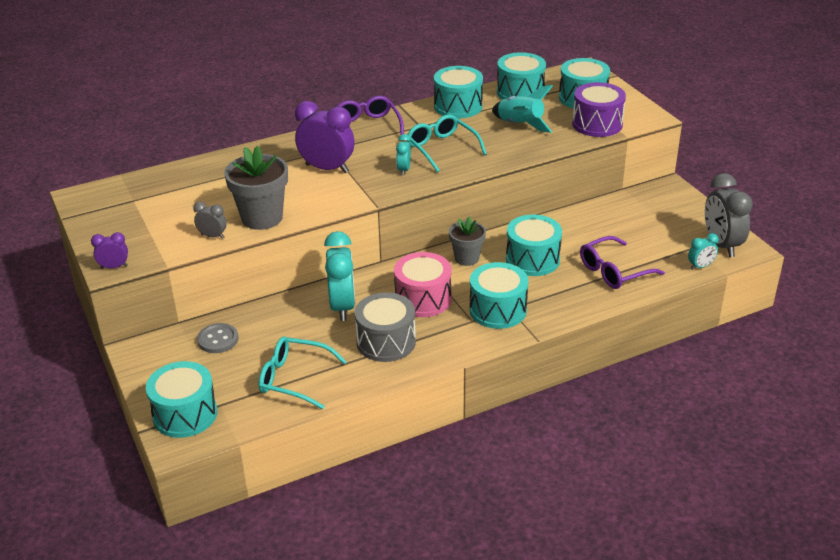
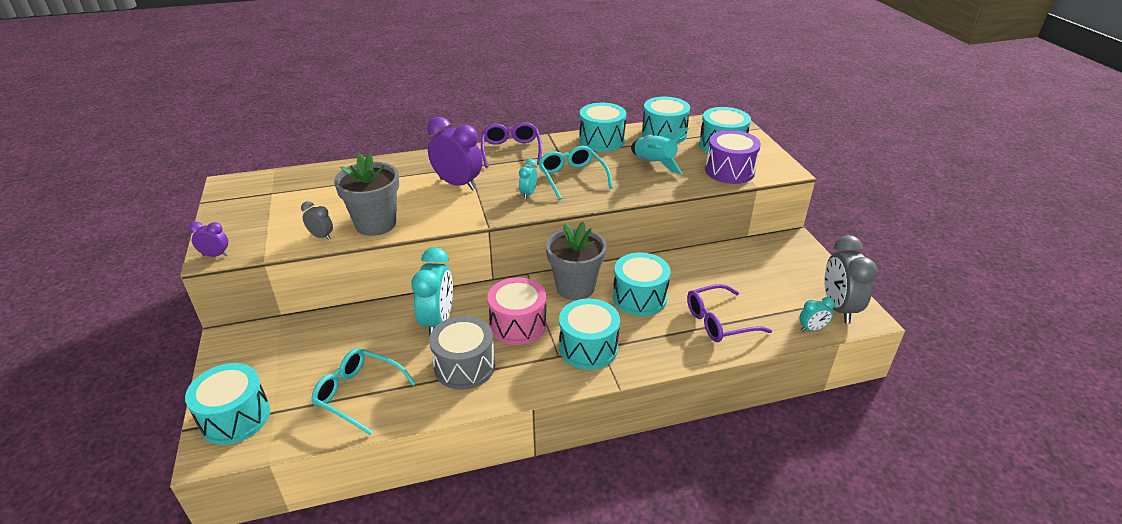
camera: 10 degrees right, 0 degrees up
(218, 339) = (306, 339): grey button -> none
(466, 258) = (575, 287): grey flower pot -> grey flower pot, size x1.61

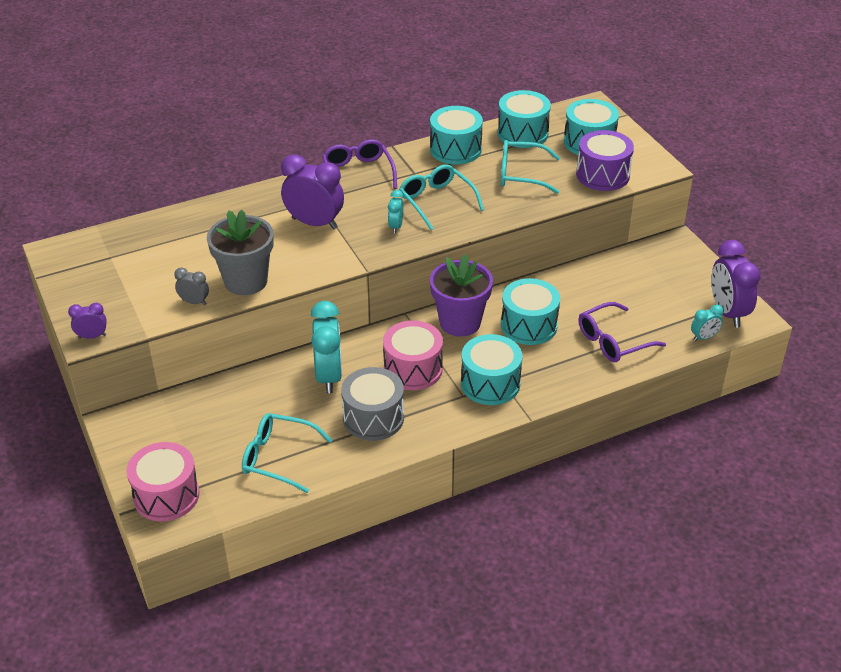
camera: 10 degrees left, 5 degrees up
(235, 417) = (166, 495): turquoise drum -> pink drum
(575, 287) = (460, 322): grey flower pot -> purple flower pot
(654, 164) = (521, 174): turquoise rocket -> turquoise glasses
(838, 308) = (727, 312): grey clock -> purple clock

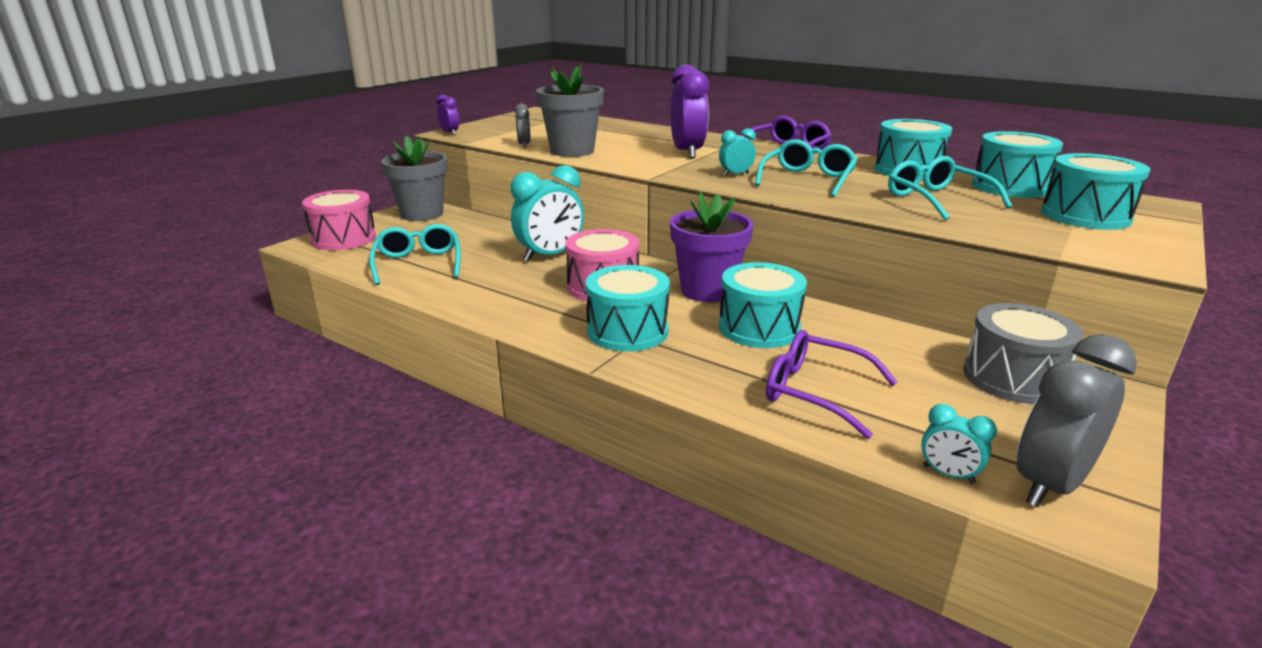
camera: 60 degrees right, 15 degrees down
(143, 427) = (422, 214): none -> grey flower pot
(373, 418) = (509, 287): grey drum -> grey drum (1012, 378)
(602, 175) = (1043, 234): purple drum -> none
(727, 312) = (1049, 485): purple clock -> grey clock

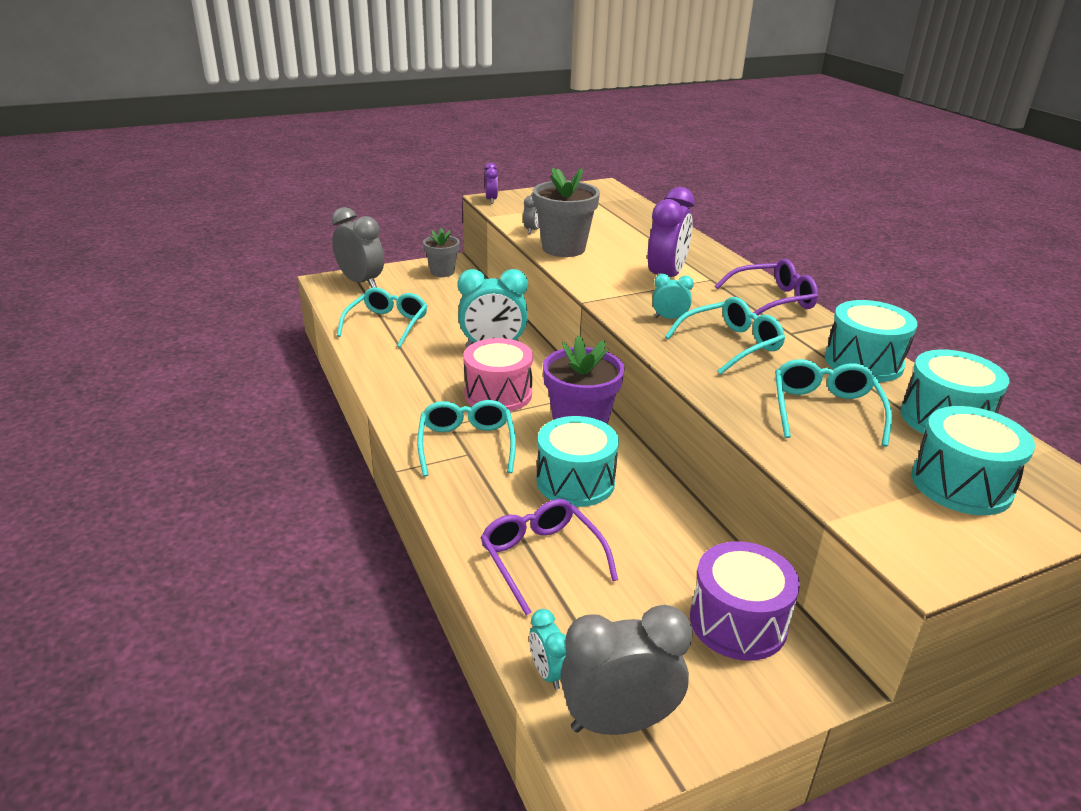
camera: 30 degrees right, 5 degrees up
(344, 239) = (361, 282): pink drum -> grey clock
(422, 214) = (442, 272): grey flower pot -> grey flower pot, size x0.62
(627, 331) = (466, 444): turquoise drum -> turquoise glasses
(1012, 378) = (738, 622): grey drum -> purple drum

